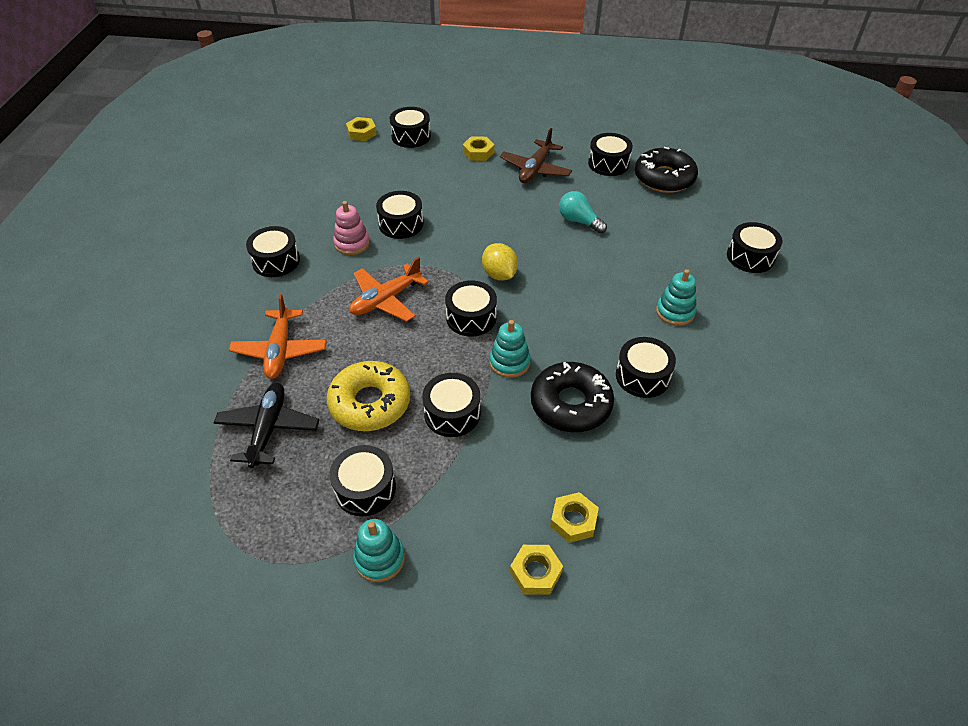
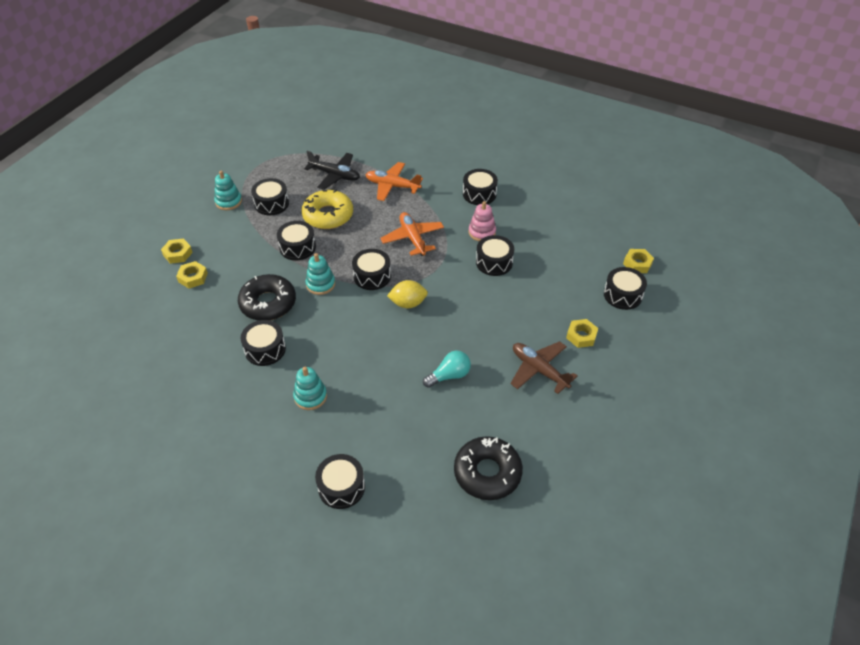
camera: 110 degrees right, 0 degrees up
(608, 163) = (529, 433): black drum -> none

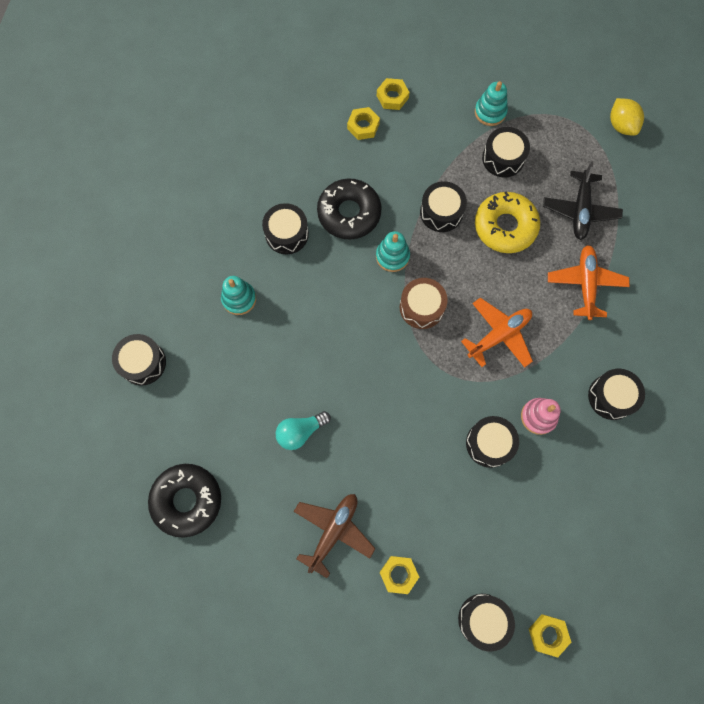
camera: 75 degrees right, 25 degrees up
(372, 276) = (421, 307): black drum -> brown drum
(408, 303) = (391, 359): yellow lemon -> yellow lemon (621, 125)
(449, 375) = (300, 432): turquoise light bulb -> turquoise light bulb turned 105 degrees clockwise

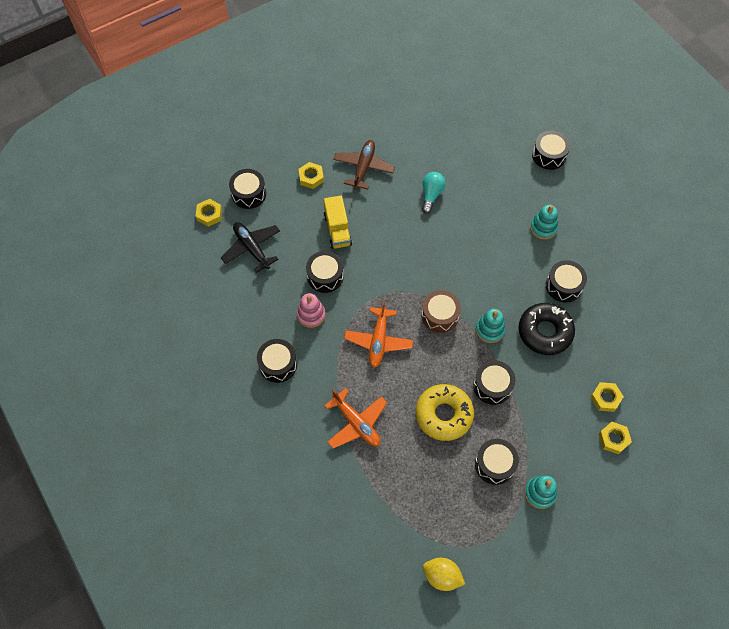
camera: 135 degrees right, 10 degrees down
(187, 500) = (449, 121): black donut -> none
(333, 531) = (363, 168): brown plane -> brown plane turned 150 degrees counterclockwise
(430, 483) = (337, 230): none -> yellow truck
(580, 210) = (408, 474): black plane -> black plane (252, 248)

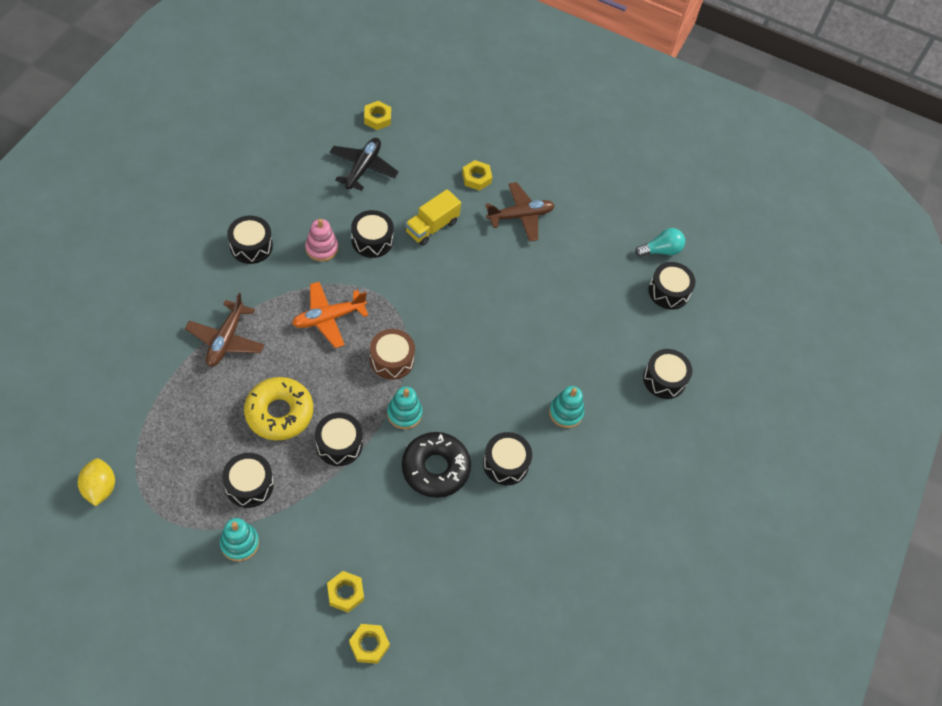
camera: 50 degrees right, 5 degrees down
(249, 194) = (422, 137): black drum -> black drum (668, 291)
(356, 423) = (226, 339): orange plane -> brown plane
(431, 195) = (531, 289): turquoise light bulb -> turquoise light bulb (661, 250)
(605, 398) = (391, 564): yellow nut -> yellow nut (369, 645)

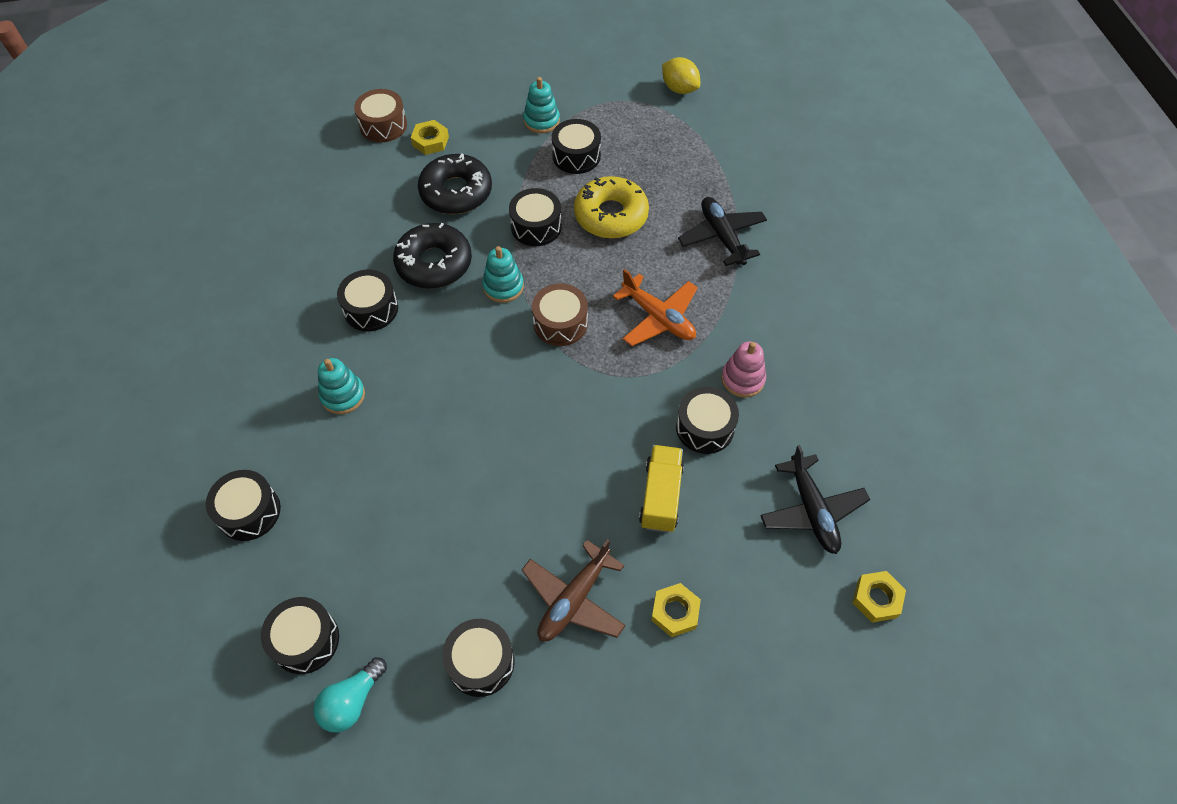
camera: 150 degrees right, 0 degrees up
(226, 339) = (722, 236): brown plane -> black plane
(251, 246) = (807, 329): black drum -> black drum (481, 662)
(328, 318) = (658, 318): orange plane -> orange plane turned 105 degrees clockwise
(368, 522) = (456, 192): none -> black donut
(369, 645) = (383, 125): yellow nut -> brown drum

